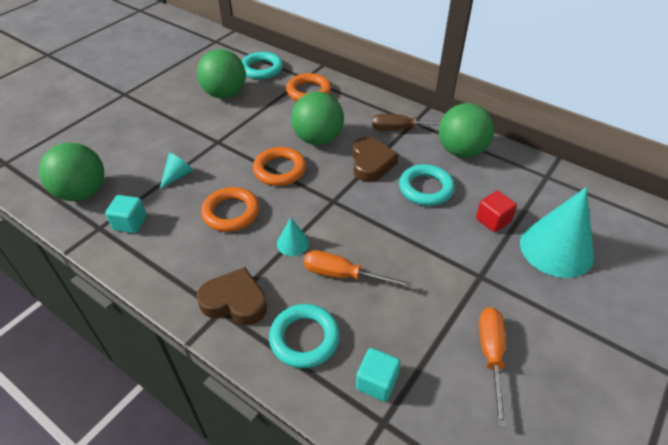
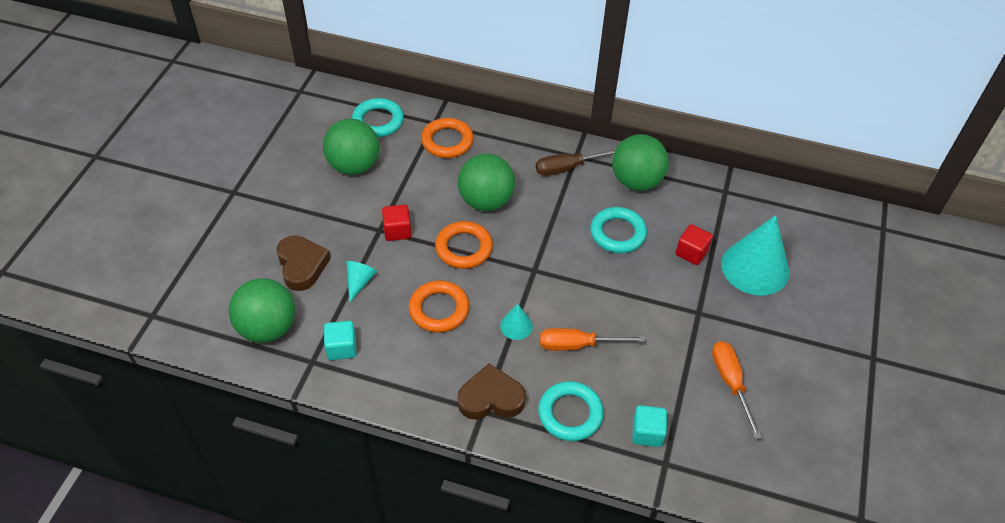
camera: 20 degrees left, 5 degrees up
(231, 145) = (397, 231): none -> red cube
(371, 163) = (553, 217): brown heart -> brown heart (302, 265)

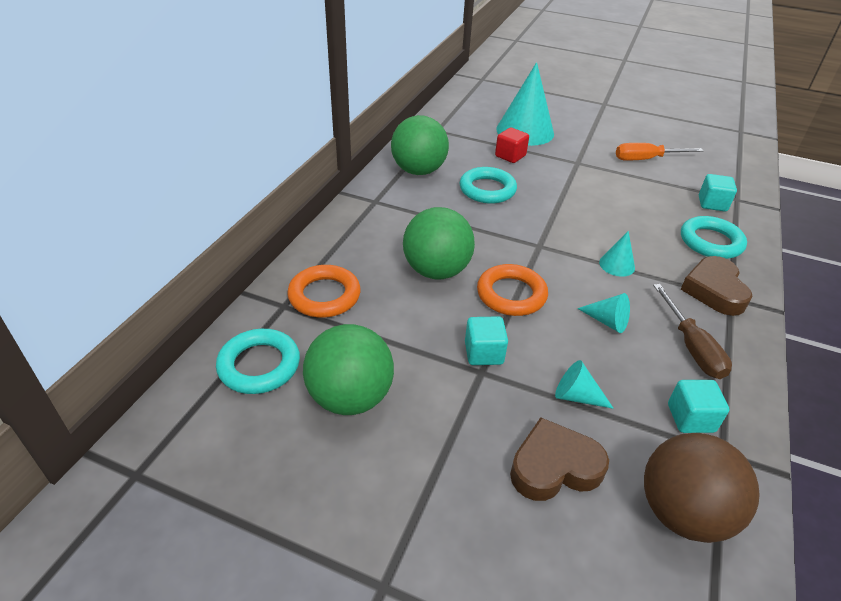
camera: 85 degrees left, 10 degrees down
(267, 328) = (682, 512): green ball -> brown ball
(397, 231) = (483, 353): red cube -> turquoise cube
(439, 309) = (607, 321): orange ring -> turquoise cone
(568, 168) = (392, 208): brown screwdriver -> brown screwdriver (691, 347)
(578, 345) = (630, 228): orange screwdriver -> none

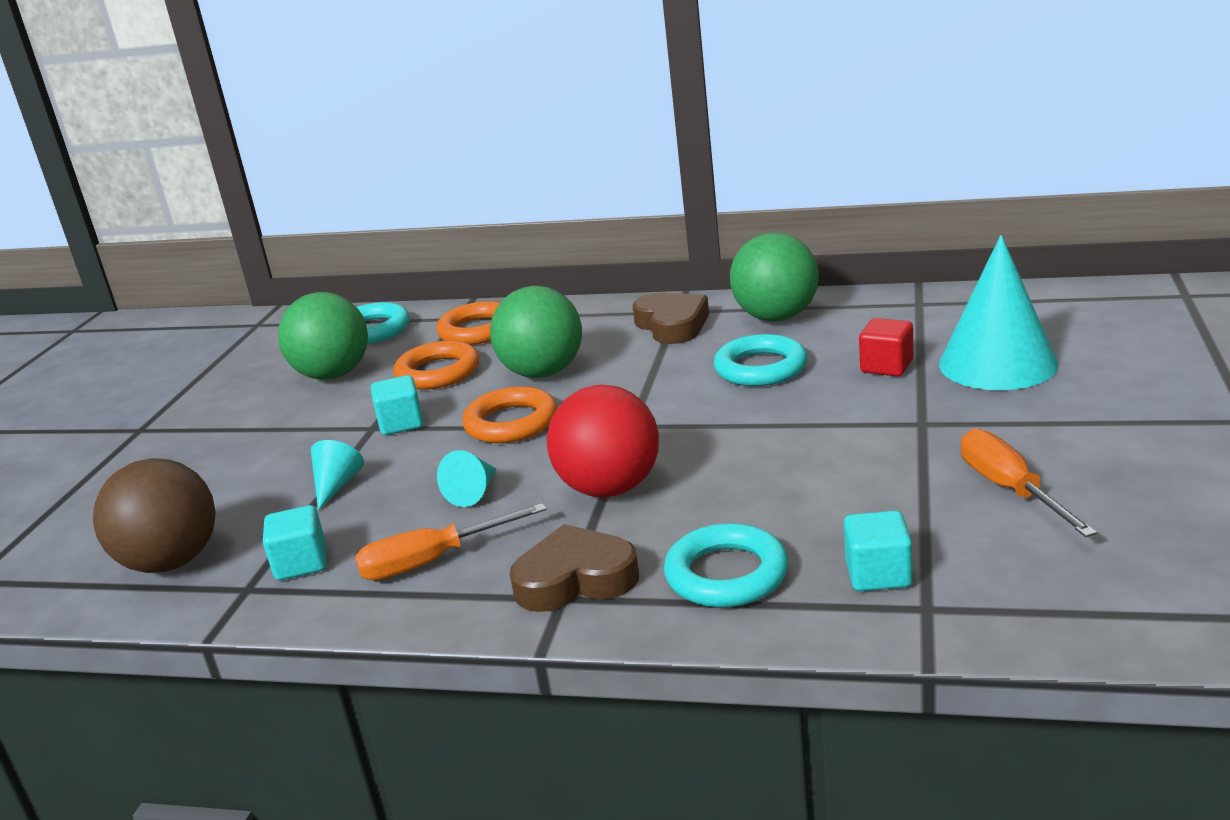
camera: 85 degrees right, 15 degrees down
(396, 325) = (438, 372): none -> orange ring
(554, 467) = (240, 484): brown heart -> brown heart (672, 325)
(617, 265) = (610, 488): turquoise cone -> red ball
(691, 347) = (433, 561): brown screwdriver -> orange screwdriver

